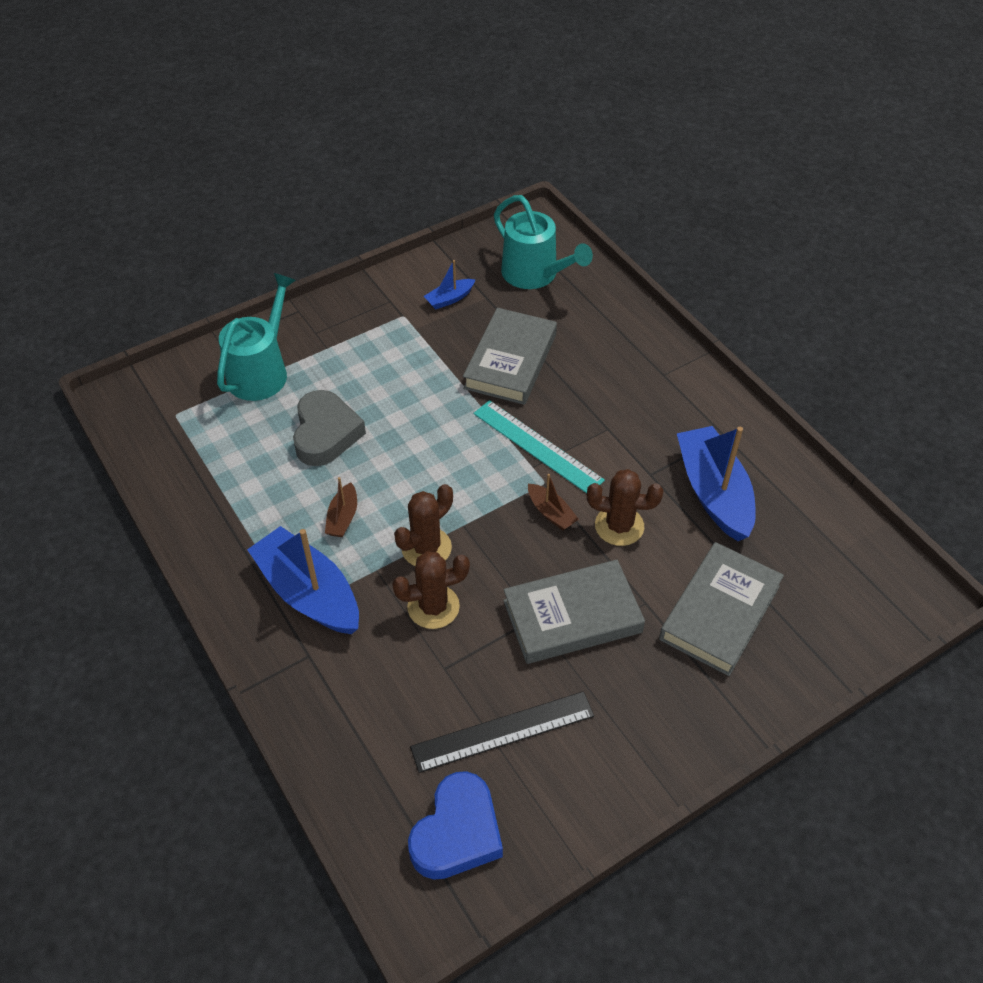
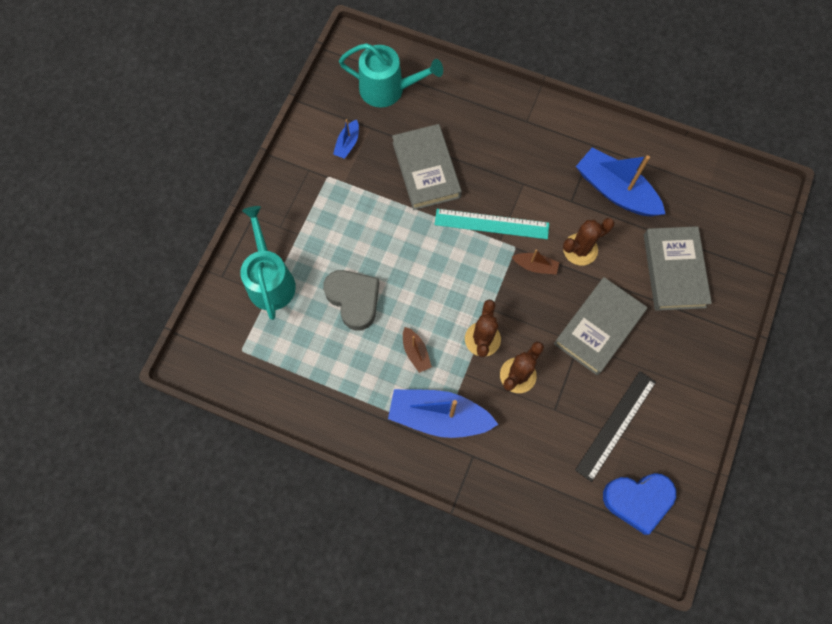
camera: 35 degrees left, 20 degrees up
(457, 832) = (637, 500): blue heart -> blue heart turned 90 degrees clockwise

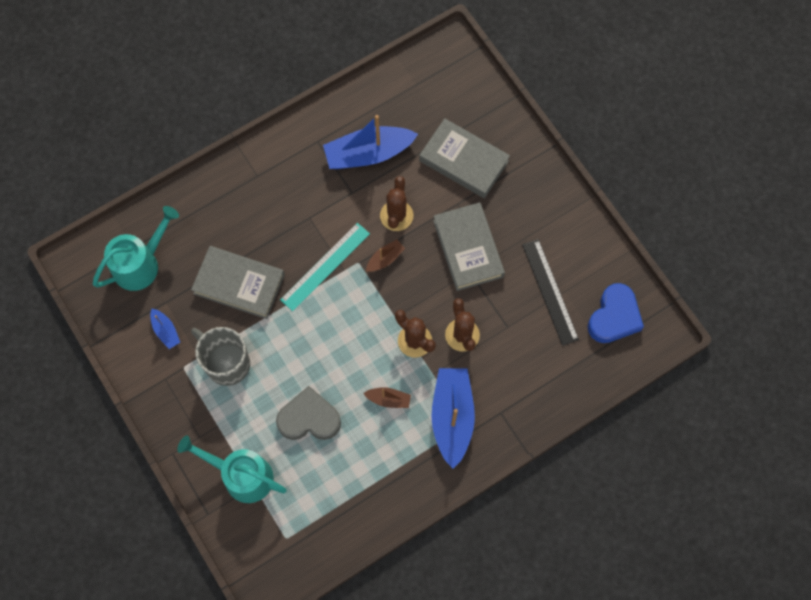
camera: 55 degrees left, 0 degrees up
(354, 205) = (226, 363): none -> grey mug
(438, 416) = (452, 417): blue boat -> blue boat turned 135 degrees clockwise

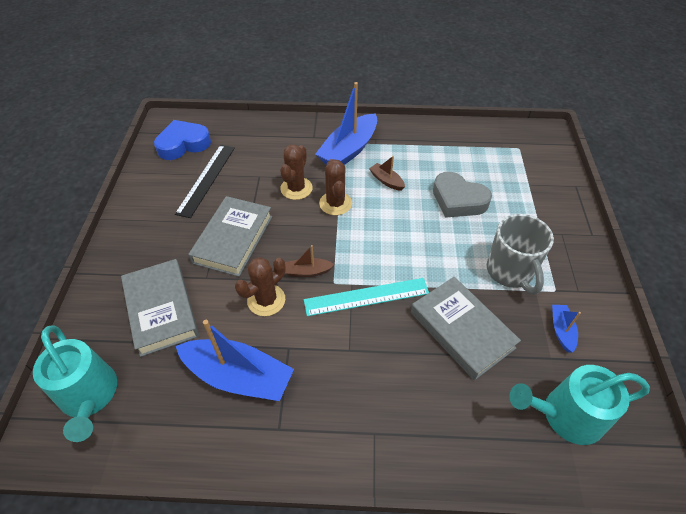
camera: 145 degrees left, 20 degrees down
(242, 475) = (535, 194): turquoise watering can -> turquoise watering can (89, 396)

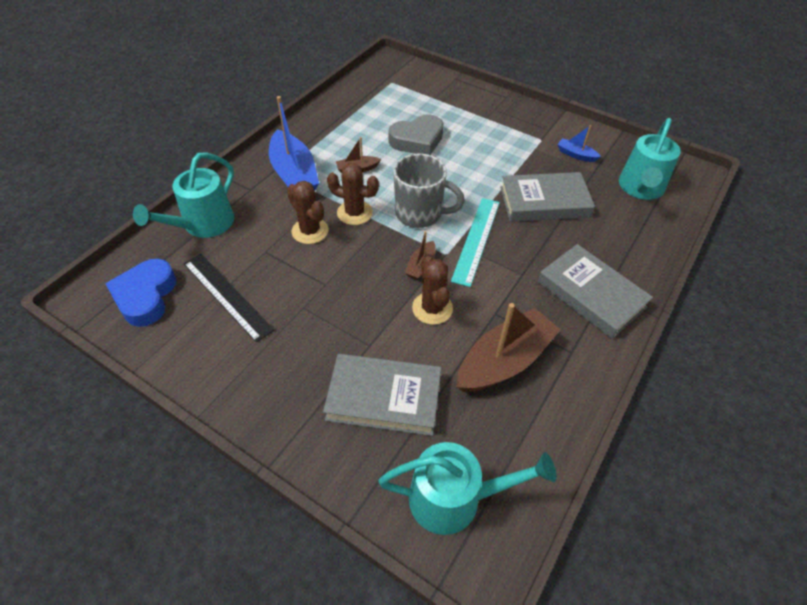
camera: 60 degrees left, 0 degrees up
(233, 239) = (336, 305): grey book -> grey book (591, 294)
(238, 376) = (504, 361): blue boat -> brown boat
(262, 134) = (203, 224): none -> turquoise watering can
(510, 272) = (509, 151): grey mug -> grey mug (420, 214)

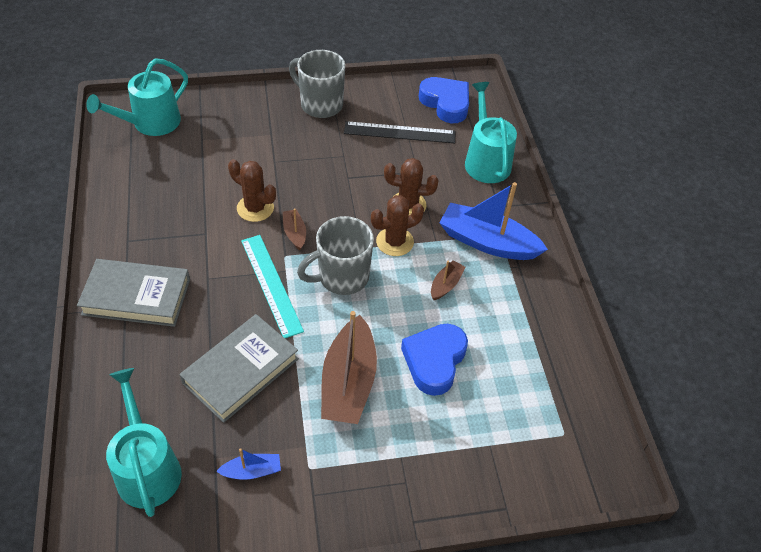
camera: 135 degrees right, 0 degrees up
(252, 383) = (320, 104): none -> grey mug
(384, 398) = (235, 141): grey book -> none
(417, 140) = (434, 361): grey heart -> blue heart
(504, 361) = (174, 205): brown boat -> brown boat (348, 382)

